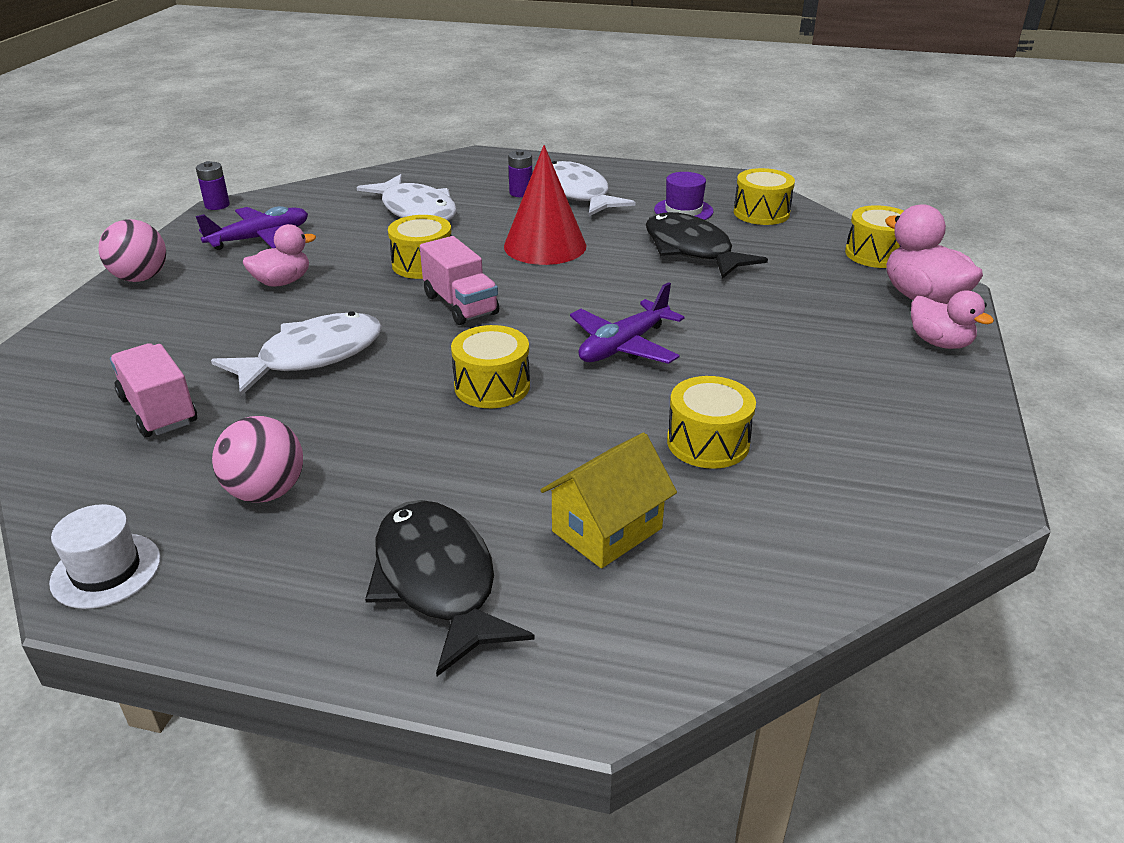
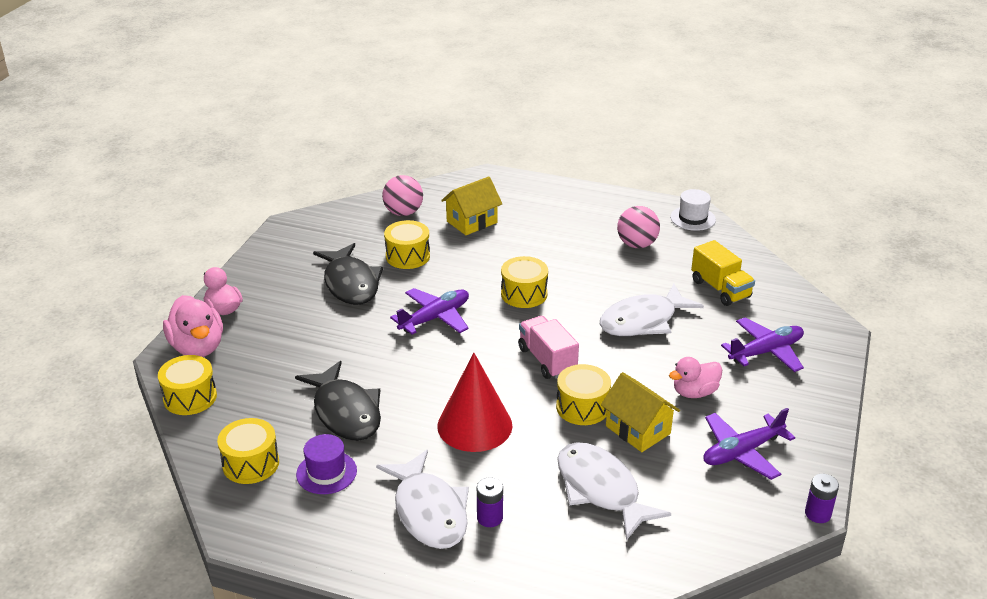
camera: 175 degrees left, 0 degrees up
(141, 278) = (816, 404): pink ball -> pink ball (403, 213)
(157, 326) = (766, 352): none -> purple plane
(158, 410) = (720, 289): pink truck -> yellow truck
(365, 249) = (638, 430): none -> yellow house
(438, 581) = (547, 208): black fish -> black fish (350, 283)

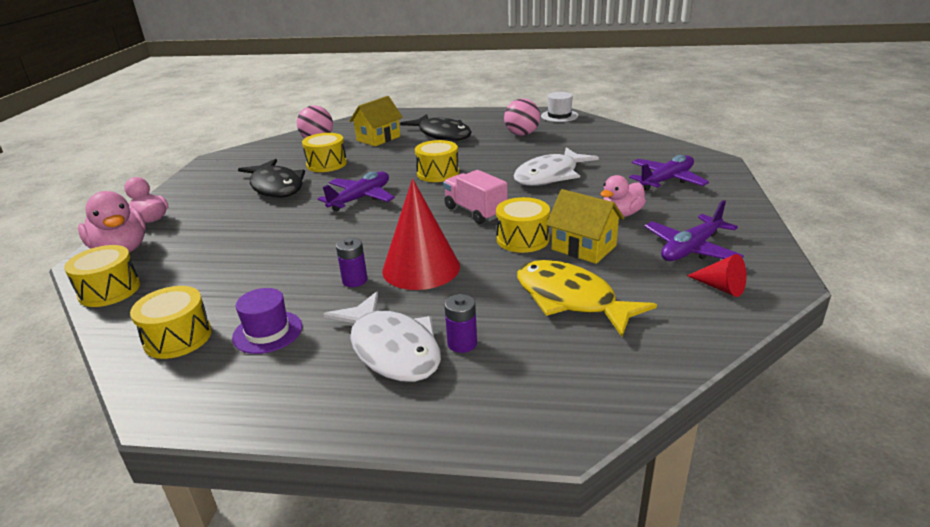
camera: 10 degrees left, 5 degrees down
(345, 412) = (282, 277): black fish -> black fish (442, 134)
(601, 489) = (571, 299): white fish -> yellow fish
(720, 289) = (604, 149): yellow truck -> none
(745, 503) = (720, 287): none -> red cone
(817, 514) = (795, 284): purple battery -> purple battery (355, 280)

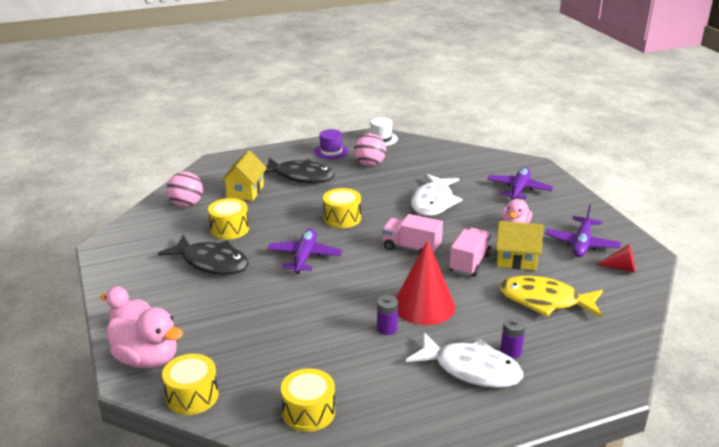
camera: 30 degrees left, 0 degrees up
(267, 332) = (371, 386): purple hat -> purple hat (331, 151)
(522, 239) = (469, 263): yellow drum -> pink truck

